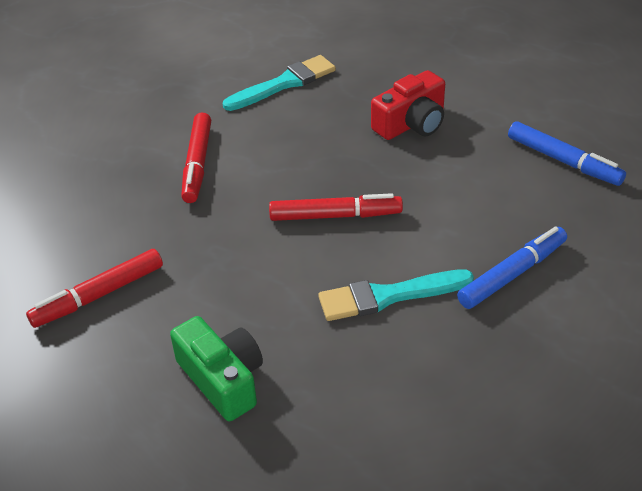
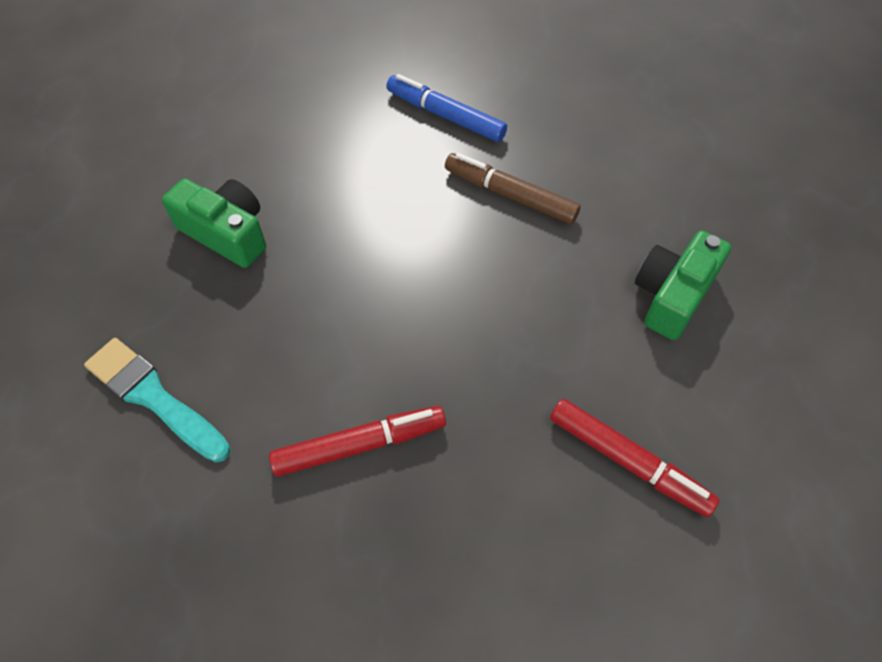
camera: 110 degrees left, 15 degrees up
(335, 216) = (412, 266): red marker -> none
(388, 296) = (510, 195): turquoise brush -> brown marker
(411, 123) = (226, 233): red camera -> green camera
(563, 161) = (270, 100): blue marker -> none

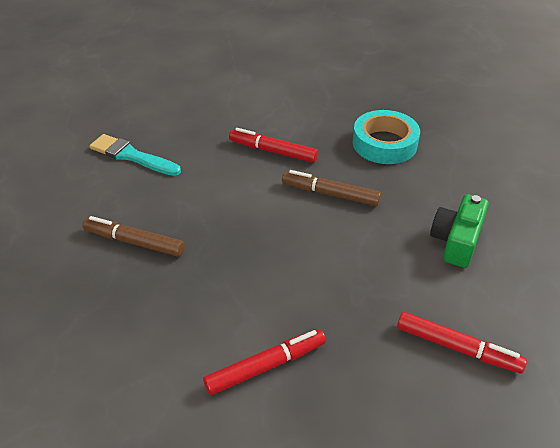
camera: 10 degrees left, 15 degrees down
(154, 397) = (104, 357): turquoise brush -> turquoise brush (132, 156)
(226, 233) = (134, 242): green camera -> brown marker
(445, 116) = (273, 151): blue marker -> red marker
(609, 123) = (384, 143): none -> turquoise tape

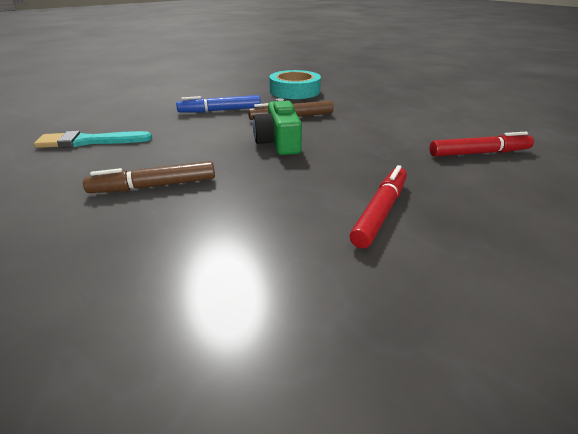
camera: 35 degrees left, 10 degrees down
(273, 151) = (220, 110): red marker -> blue marker
(456, 241) = (400, 114): green camera -> green camera (278, 142)

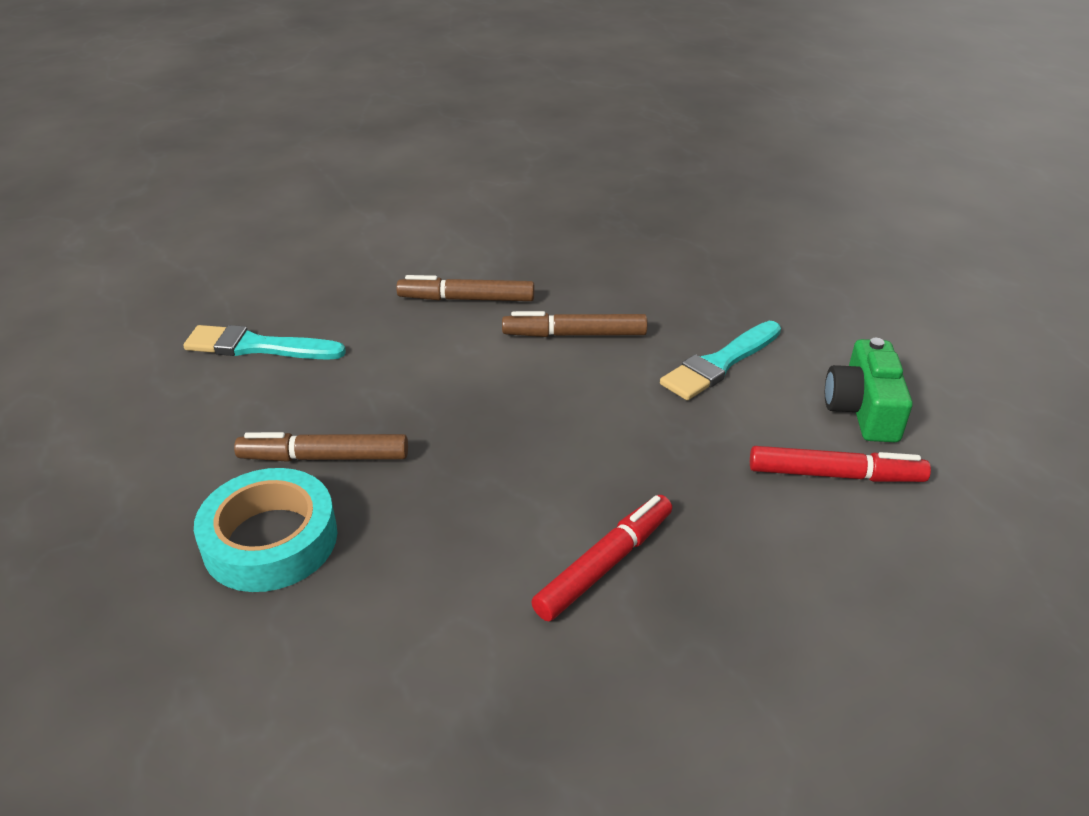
camera: 15 degrees right, 5 degrees up
(220, 110) = (466, 299): blue marker -> brown marker
(278, 142) = (528, 394): green camera -> green camera (863, 409)
(294, 91) = (612, 260): turquoise tape -> turquoise tape (270, 540)
(379, 119) = (720, 364): none -> turquoise brush

